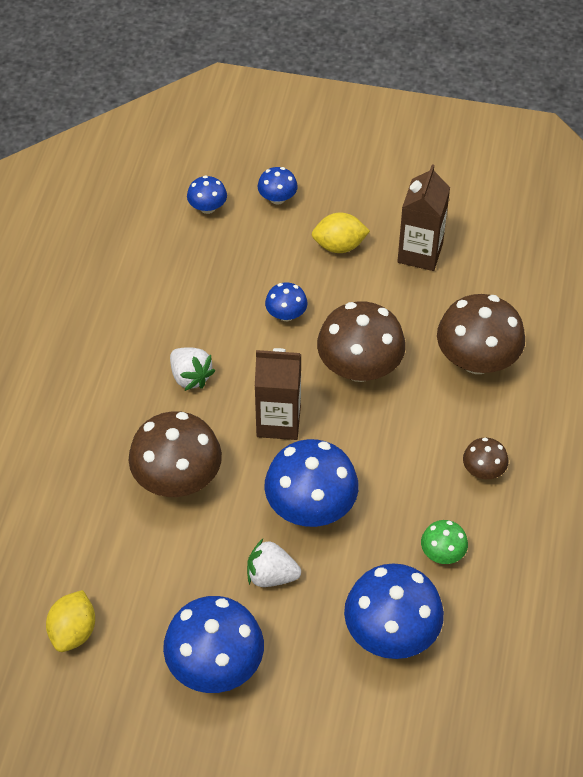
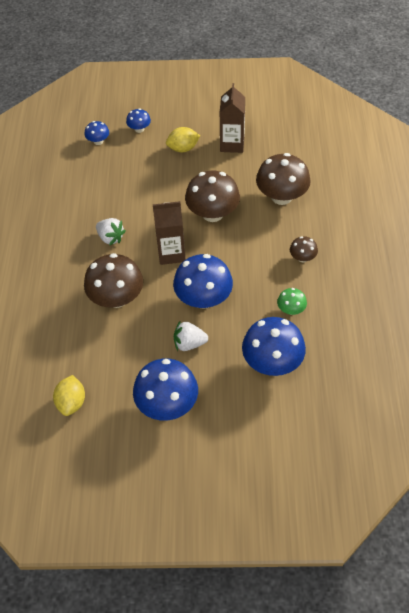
camera: 10 degrees left, 0 degrees up
(286, 314) = (160, 192): blue mushroom -> none

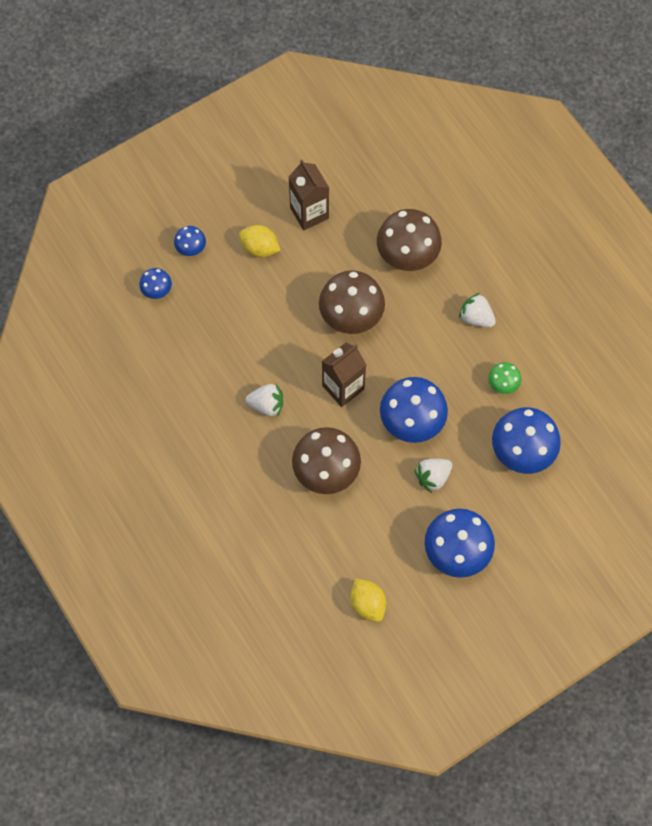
camera: 35 degrees left, 15 degrees up
(183, 148) = (260, 248): yellow lemon -> yellow lemon turned 75 degrees clockwise
(302, 257) = (476, 317): brown mushroom -> white strawberry

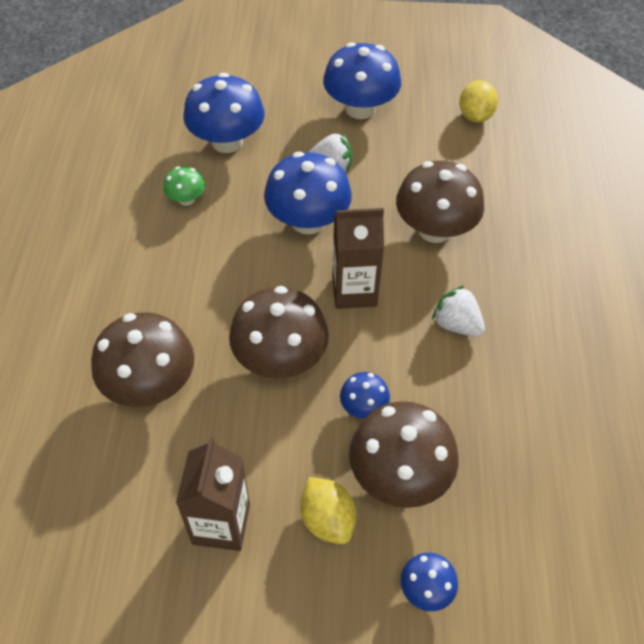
camera: 145 degrees left, 15 degrees down
(157, 290) = (515, 557): blue mushroom -> blue mushroom (363, 407)
(239, 293) = (399, 475): none -> brown mushroom
(476, 317) = (147, 271): white strawberry -> none

